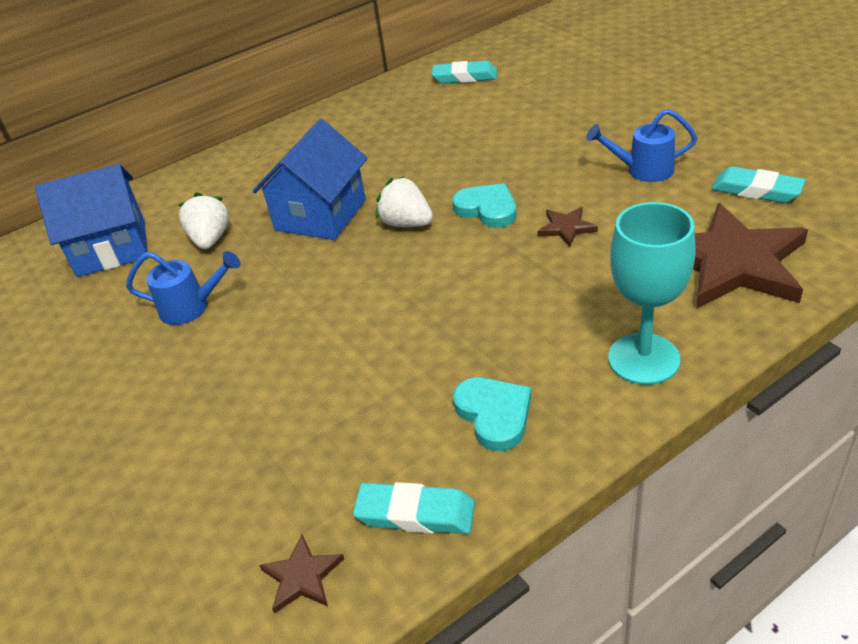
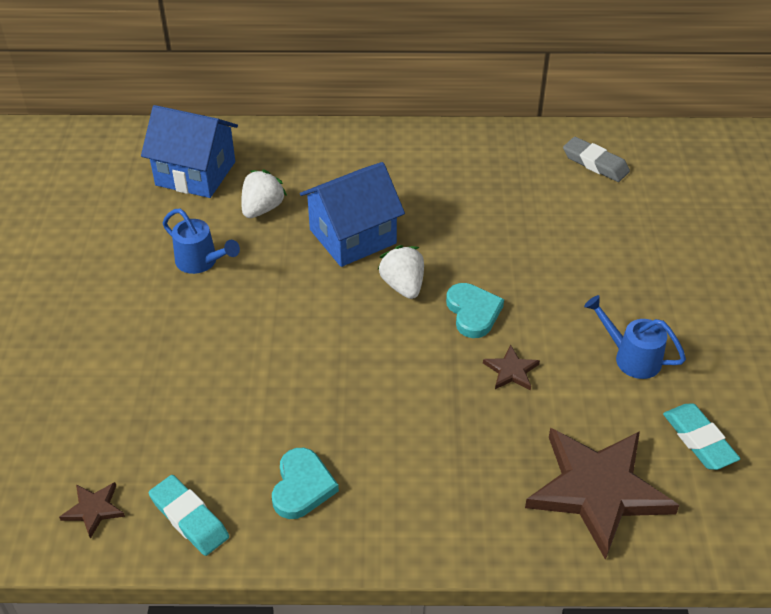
camera: 30 degrees right, 5 degrees up
(465, 77) = (595, 163): turquoise eraser -> grey eraser
(643, 359) = (441, 519): turquoise goblet -> none

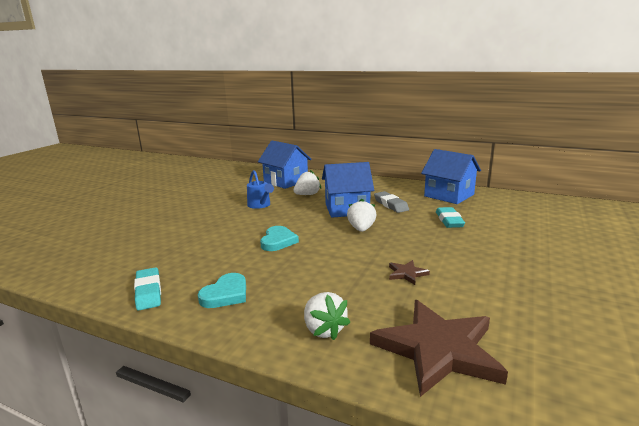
camera: 25 degrees right, 25 degrees down
(94, 509) = (106, 276): brown star -> none
(463, 504) = (324, 330): none -> white strawberry
(473, 312) = (398, 245): turquoise heart -> turquoise heart (278, 241)
(491, 157) = (449, 195): none -> blue house
(595, 163) = (516, 205): grey eraser -> grey eraser (391, 205)
(631, 357) = (504, 285): blue watering can -> none
(699, 440) = (547, 342): turquoise eraser -> turquoise eraser (449, 220)

